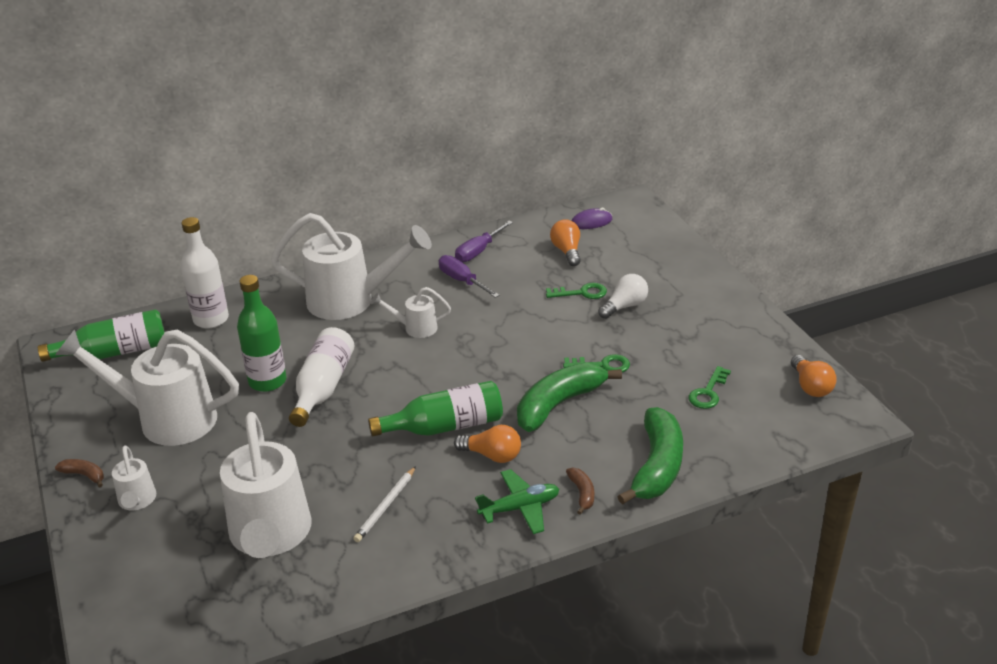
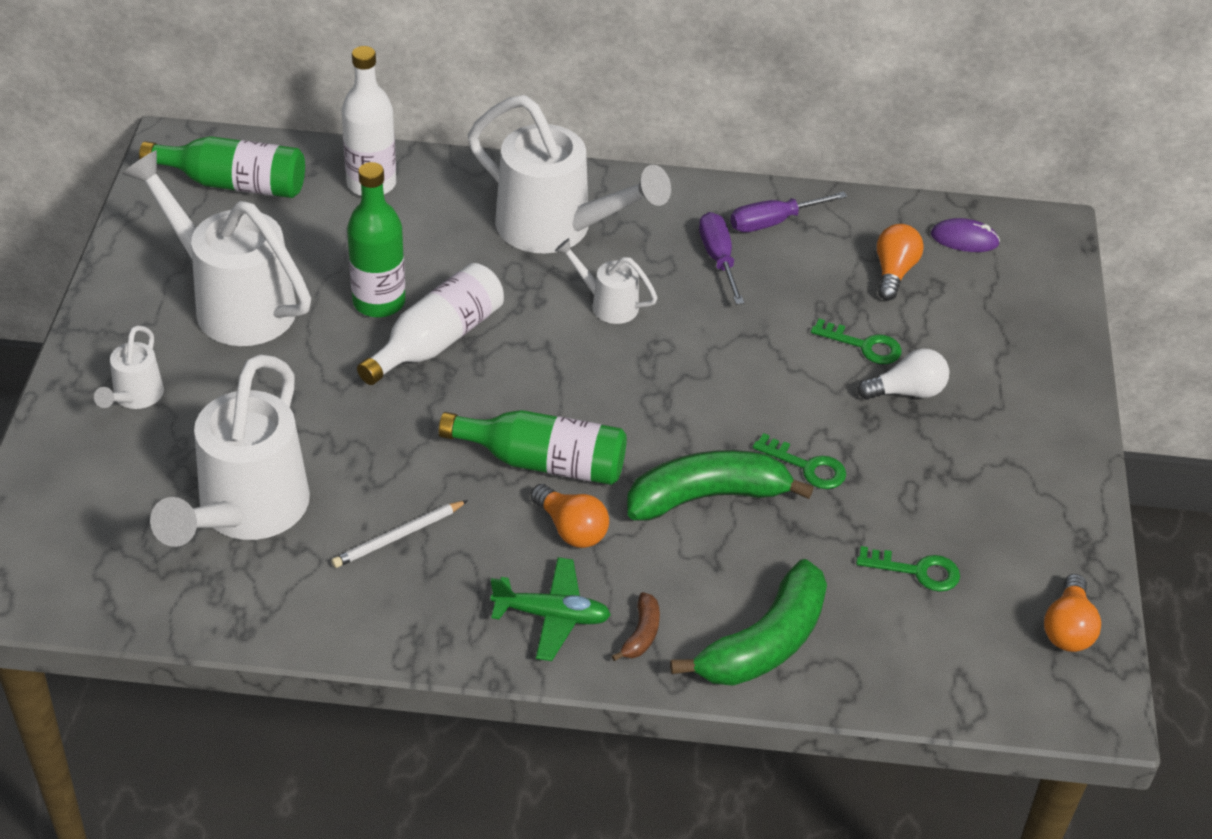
camera: 25 degrees right, 10 degrees up
(84, 475) = (102, 336): brown banana -> none
(708, 392) = (917, 571): green key -> green key turned 135 degrees counterclockwise

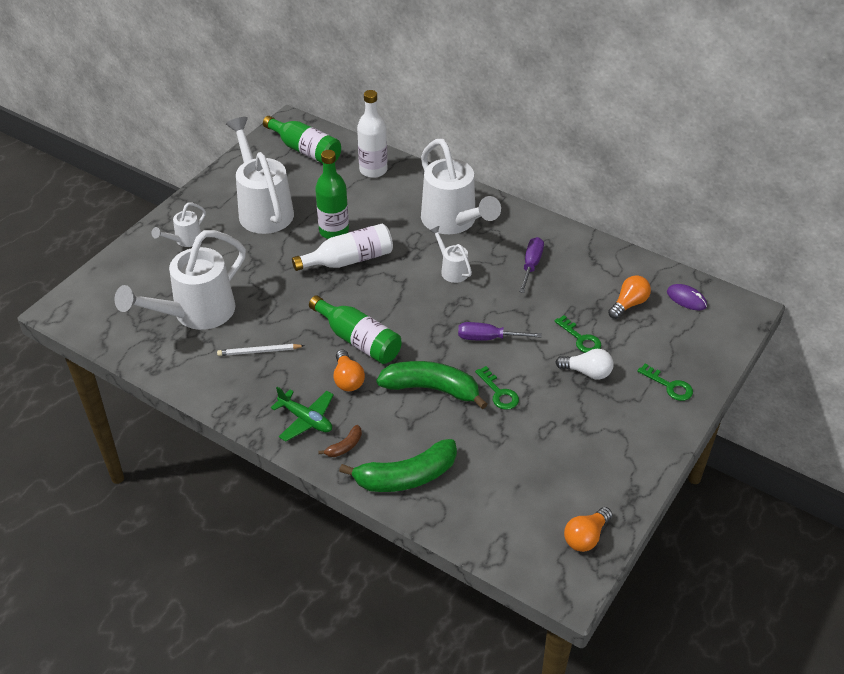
camera: 30 degrees right, 0 degrees up
(774, 222) = (578, 255): purple screwdriver -> purple screwdriver (488, 338)
(917, 571) = (520, 471): green key -> green key (669, 386)

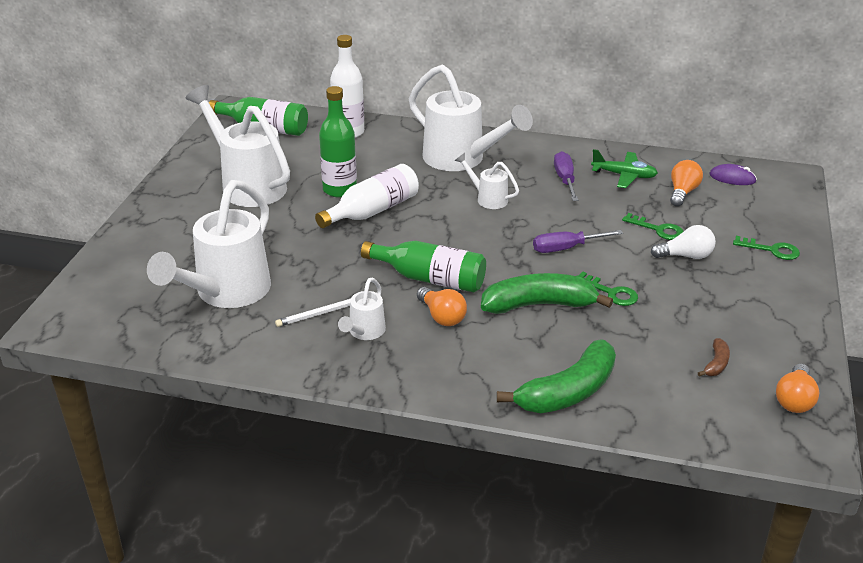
camera: 20 degrees left, 10 degrees down
(185, 240) = (173, 228): white watering can -> white watering can (364, 332)
(306, 419) = (419, 365): green plane -> green plane (624, 175)
(344, 446) = (480, 380): brown banana -> brown banana (716, 364)

